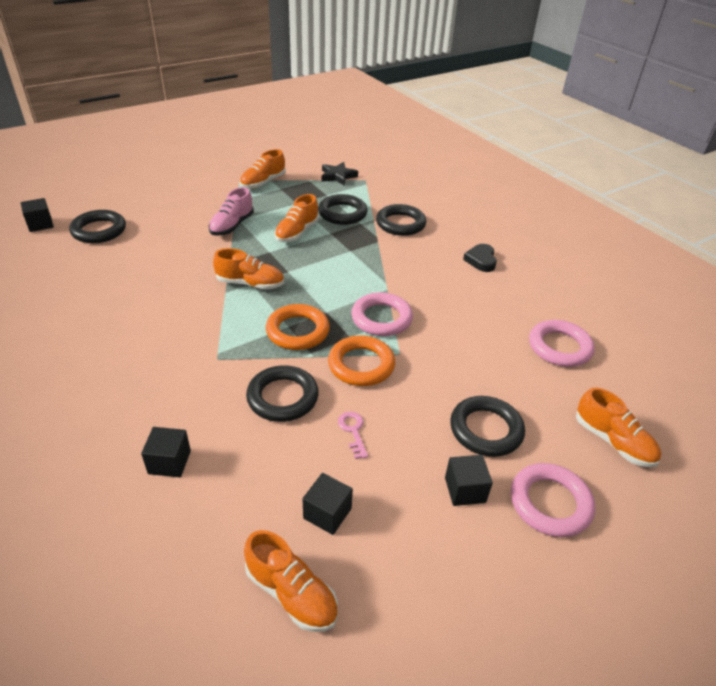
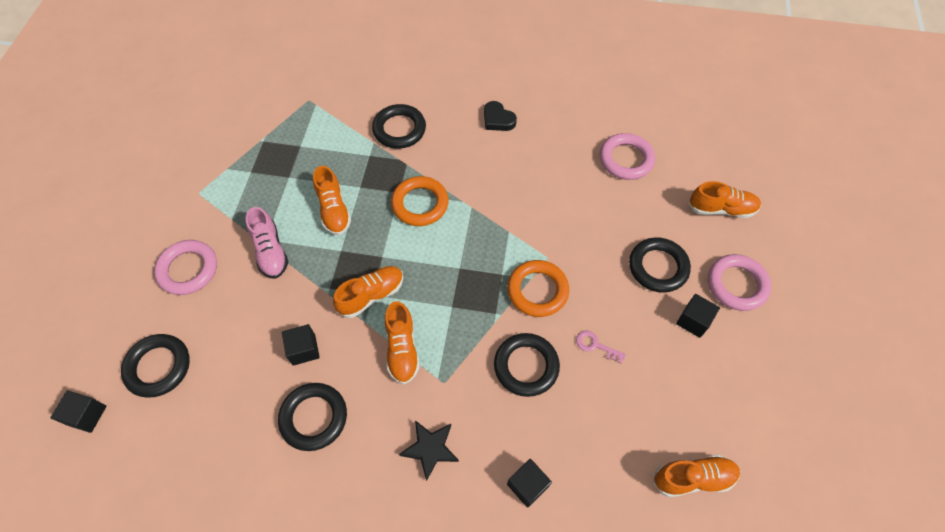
camera: 45 degrees left, 20 degrees up
(263, 182) = (224, 178): orange shoe -> orange shoe (402, 349)
(297, 331) = (463, 304): orange ring -> orange ring (420, 204)
(327, 513) = (650, 414): black cube -> black cube (304, 349)
(338, 176) = (279, 114): black star -> black star (430, 449)
(342, 213) = (341, 156): black ring -> black ring (314, 418)
(381, 318) = (501, 238): pink ring -> pink ring (188, 269)

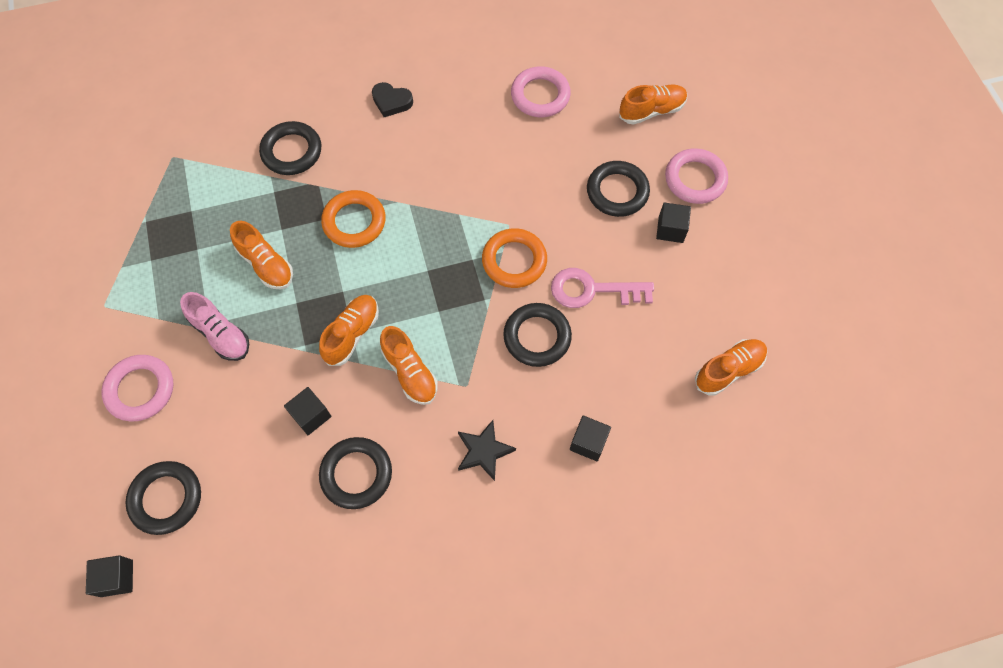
camera: 25 degrees left, 5 degrees up
(595, 345) = (592, 290): pink key -> pink key, size x1.95

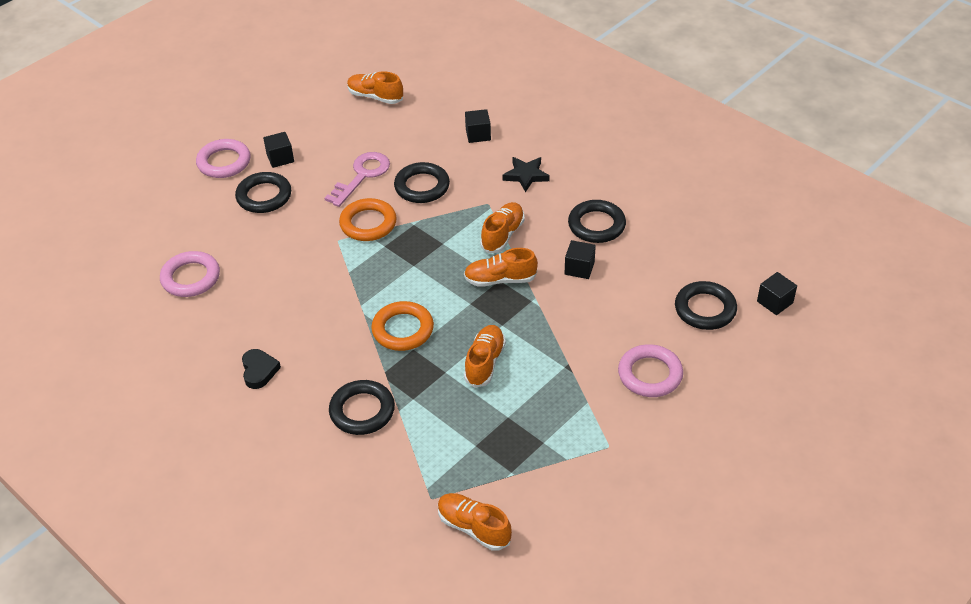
camera: 120 degrees left, 20 degrees down
(221, 334) = (565, 354): pink shoe -> none
(592, 290) = (362, 176): pink key -> pink key turned 120 degrees counterclockwise
(651, 111) = (168, 208): orange shoe -> orange shoe (474, 527)

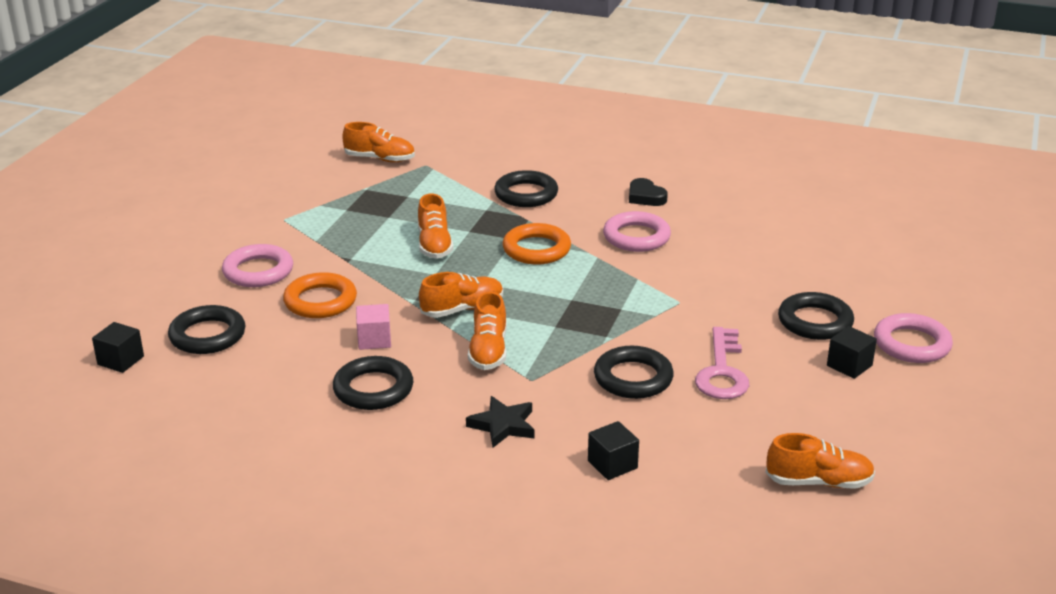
camera: 155 degrees right, 15 degrees down
(191, 278) = (795, 239): pink ring -> pink ring (636, 237)
(368, 223) = (661, 324): orange ring -> orange ring (320, 301)
(579, 268) = (374, 340): black cube -> pink cube

